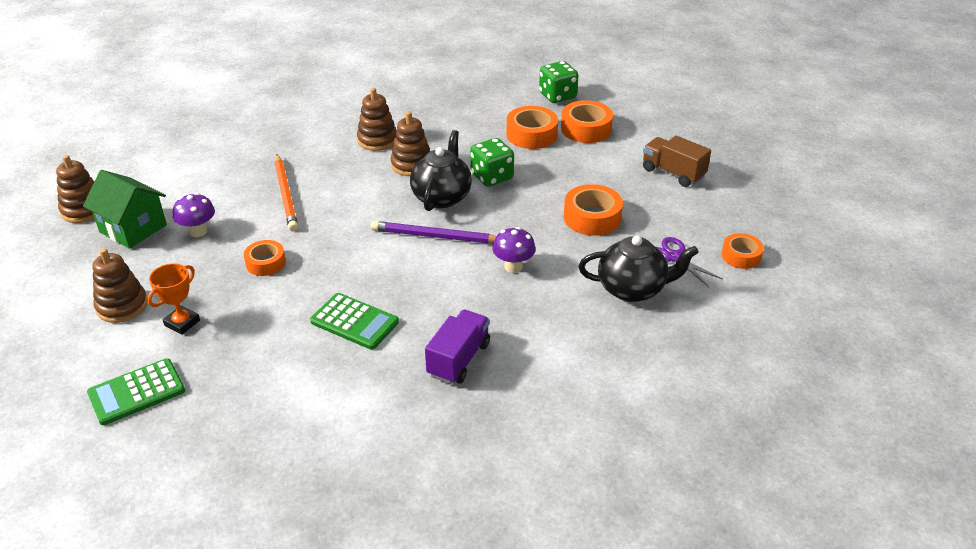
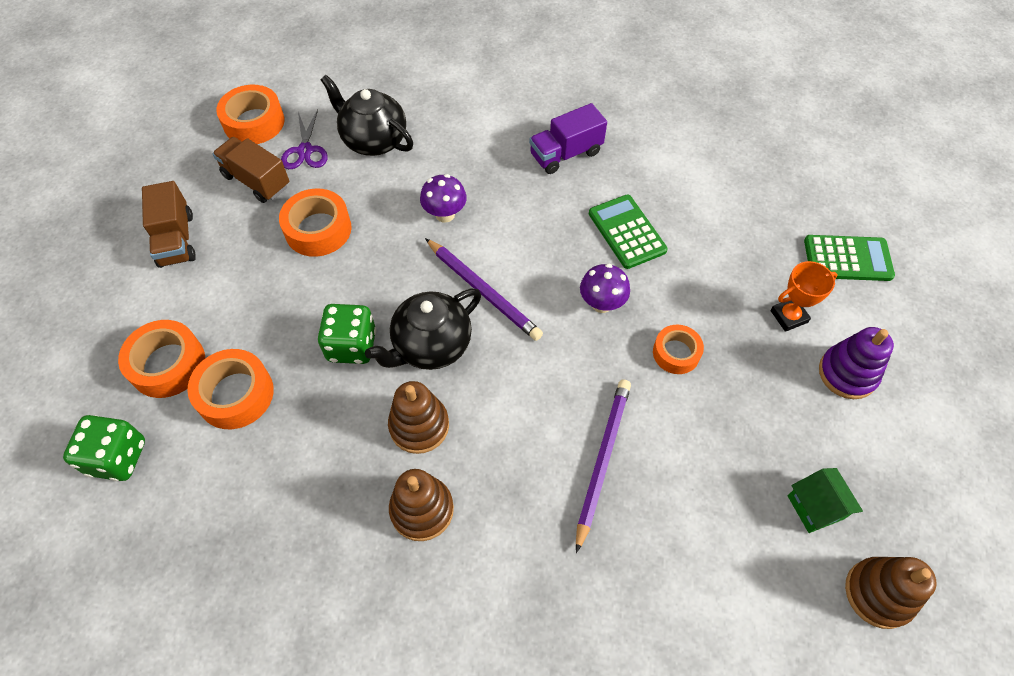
camera: 145 degrees left, 20 degrees up
(122, 306) = (847, 373): brown stacking toy -> purple stacking toy
(133, 228) = (815, 507): green house -> green house, size x0.63
(198, 231) = (734, 452): purple mushroom -> purple mushroom (601, 304)
(286, 195) = (602, 460): orange pencil -> purple pencil
(676, 223) = (256, 181): none -> brown truck
(741, 256) = (254, 122): orange tape -> orange tape, size x1.55

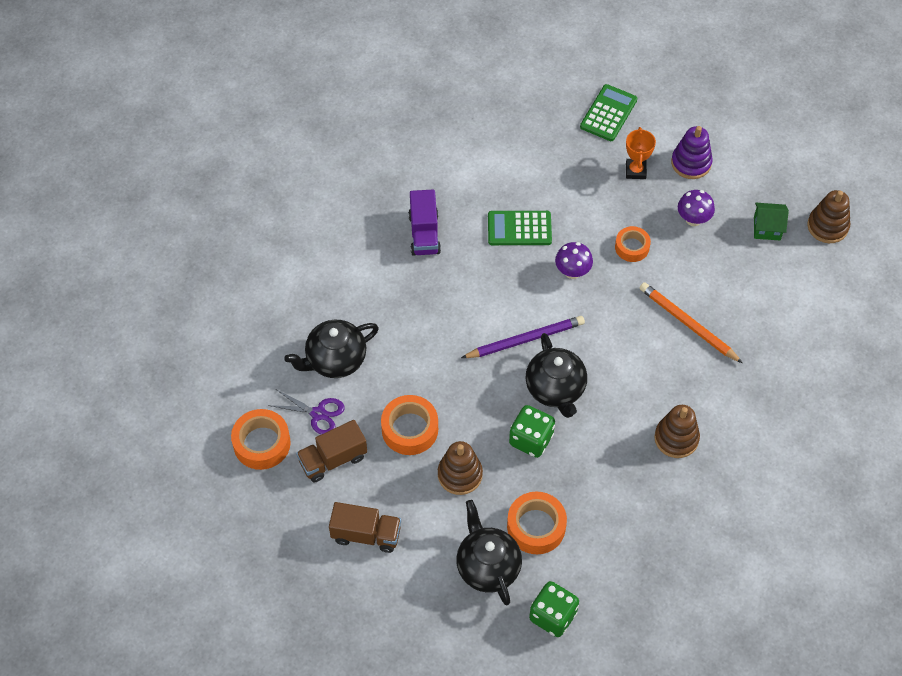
camera: 65 degrees left, 0 degrees up
(168, 364) = (487, 566): orange tape -> black teapot
(419, 426) = (615, 419): brown stacking toy -> brown stacking toy (460, 474)
(445, 214) = (441, 337): purple mushroom -> purple mushroom (693, 219)
(602, 460) = (688, 324): purple pencil -> orange pencil

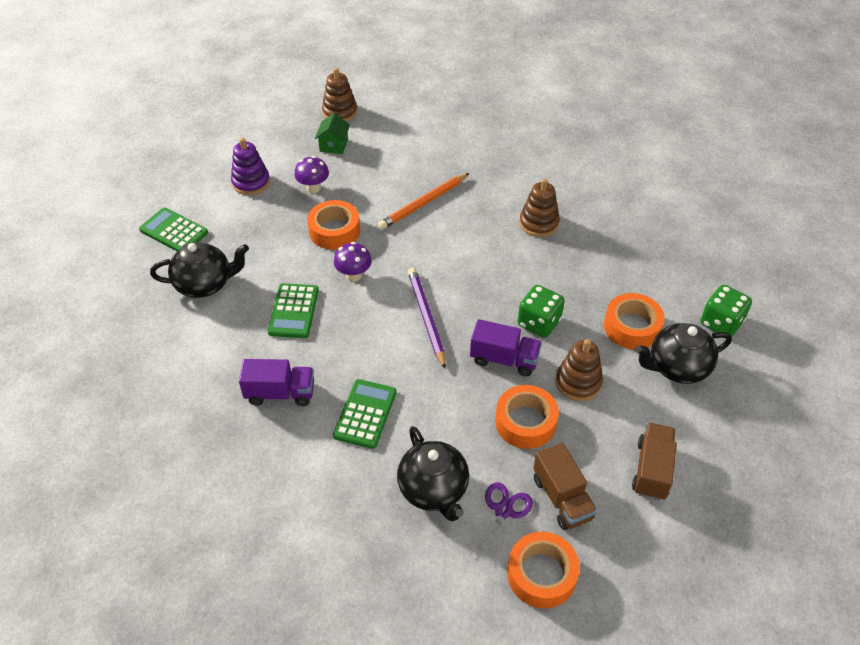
camera: 85 degrees left, 10 degrees down
(408, 301) = (365, 414): none -> green calculator
(481, 409) = (504, 359): none -> purple truck
(555, 389) = (484, 300): black teapot -> black teapot (205, 284)
(632, 247) = (334, 231): orange tape -> orange tape, size x1.55
(635, 171) = (248, 219): orange trophy -> none

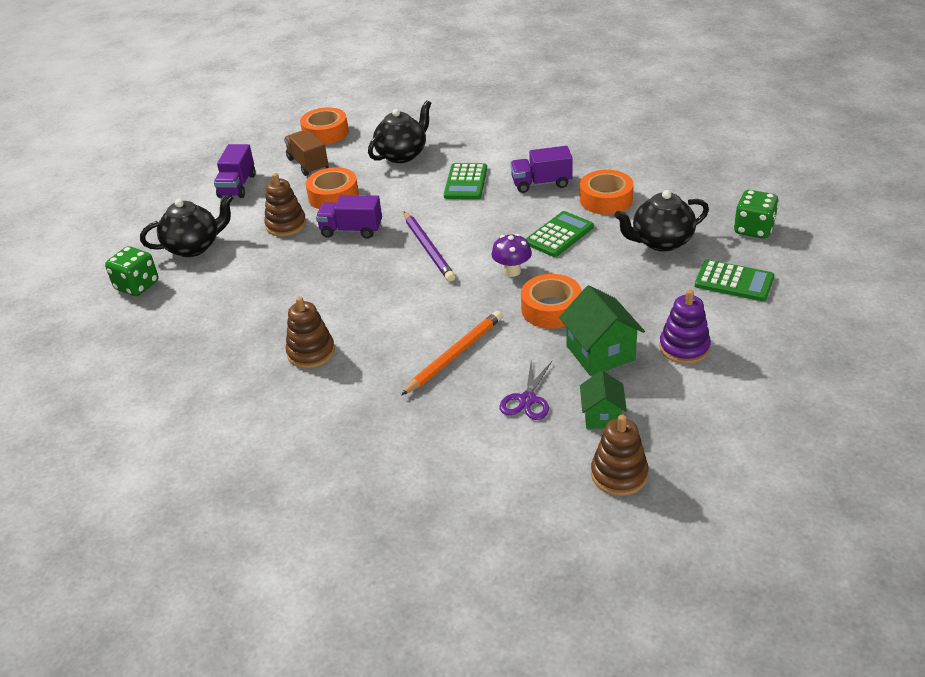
camera: 175 degrees right, 10 degrees down
(294, 311) = (559, 235): green calculator -> green calculator turned 45 degrees clockwise
(313, 188) = (600, 353): purple mushroom -> green house
(434, 490) = (402, 155): black teapot -> black teapot turned 75 degrees clockwise
(503, 511) = (351, 153): purple scissors -> purple scissors (527, 399)
(539, 323) = (318, 260): green dice -> green dice (753, 229)
(631, 327) = (227, 270): orange tape -> orange tape (606, 199)
(651, 470) = (237, 186): brown truck -> purple truck

